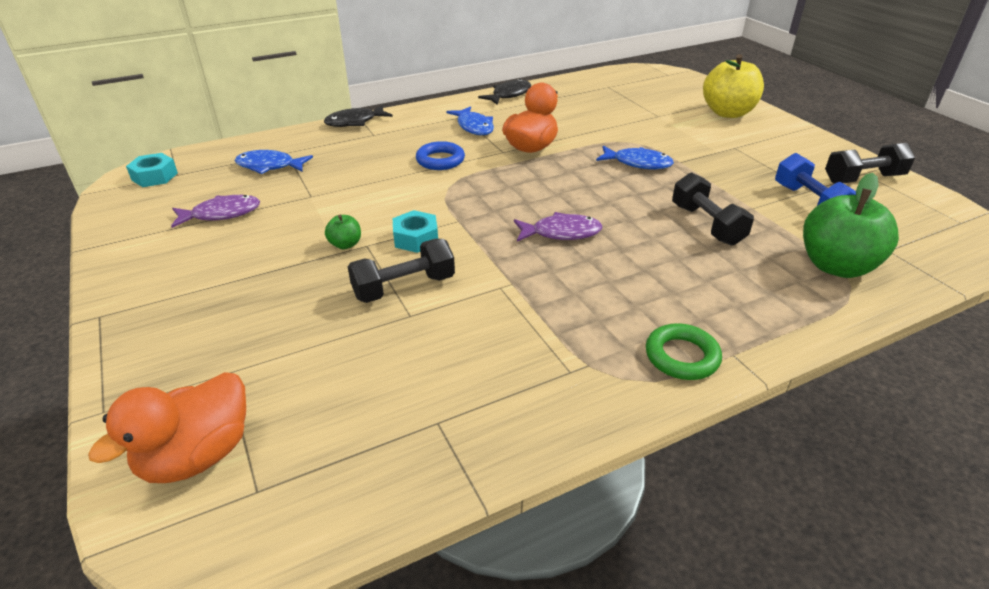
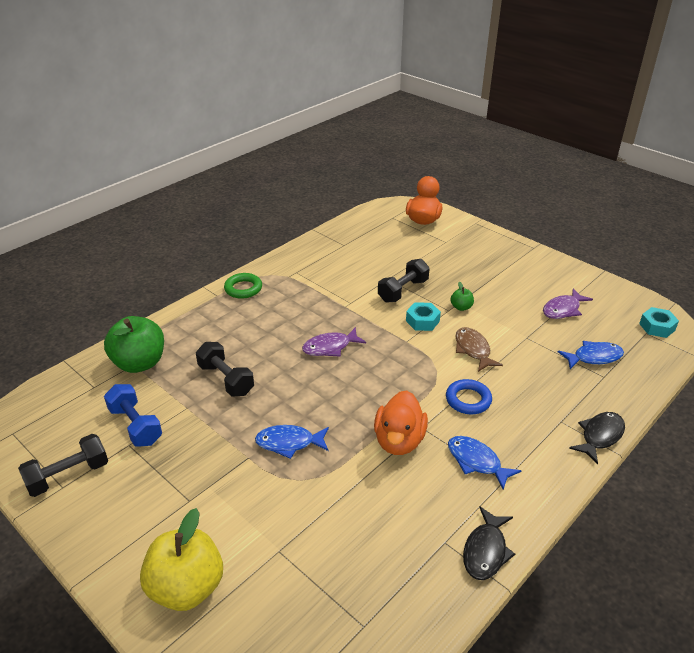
camera: 160 degrees right, 0 degrees up
(387, 196) = (473, 350): none -> brown fish

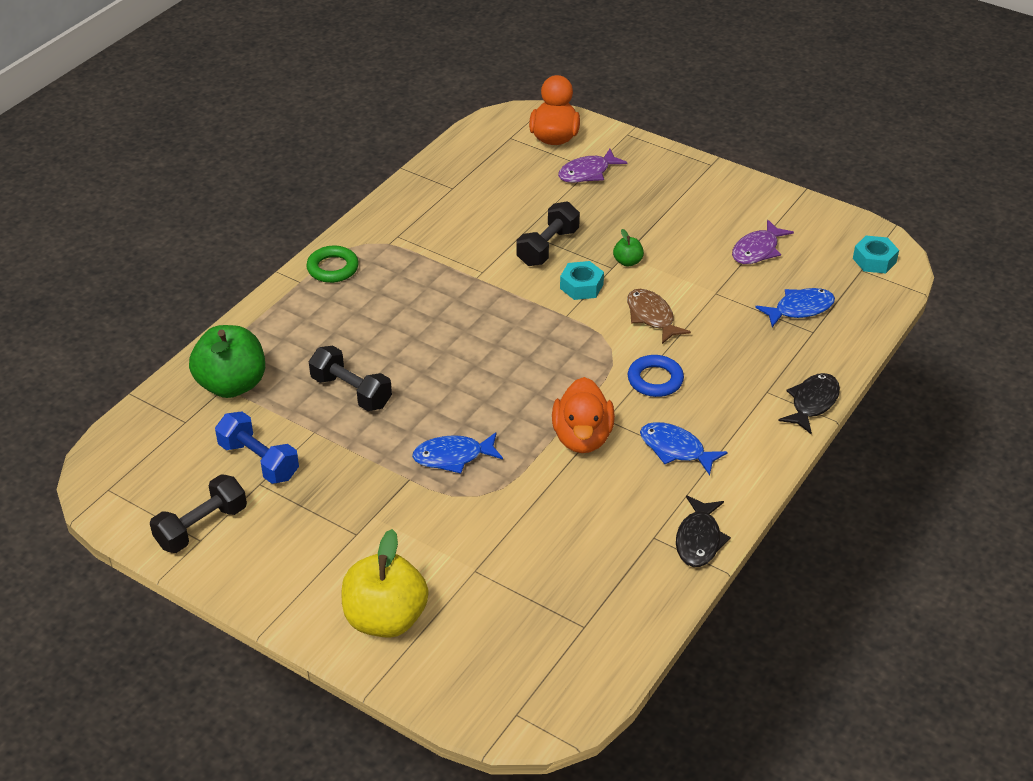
camera: 10 degrees left, 5 degrees up
(330, 347) = (471, 335): purple fish -> purple fish (587, 173)

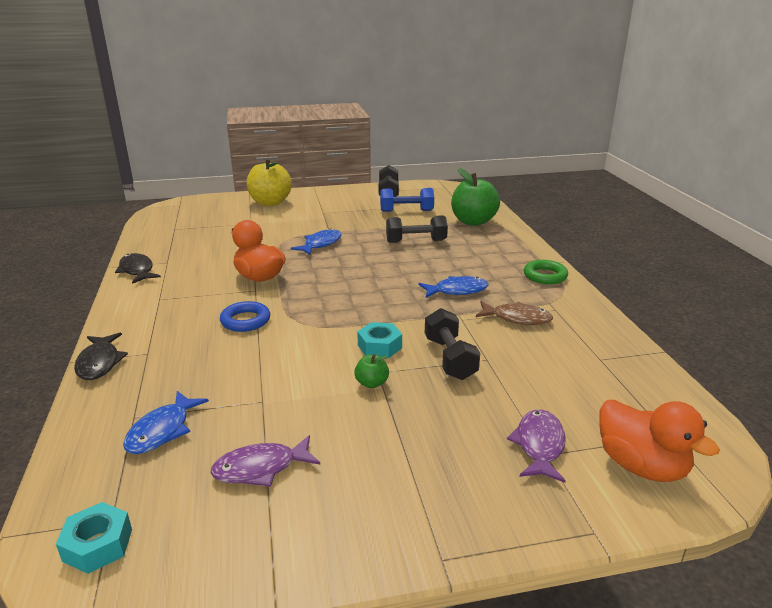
camera: 135 degrees right, 15 degrees down
(651, 317) = (296, 355): brown fish -> brown fish (517, 318)
(676, 449) = (190, 296): blue fish -> blue fish (457, 291)
(757, 250) = (261, 468): purple fish -> purple fish turned 105 degrees counterclockwise

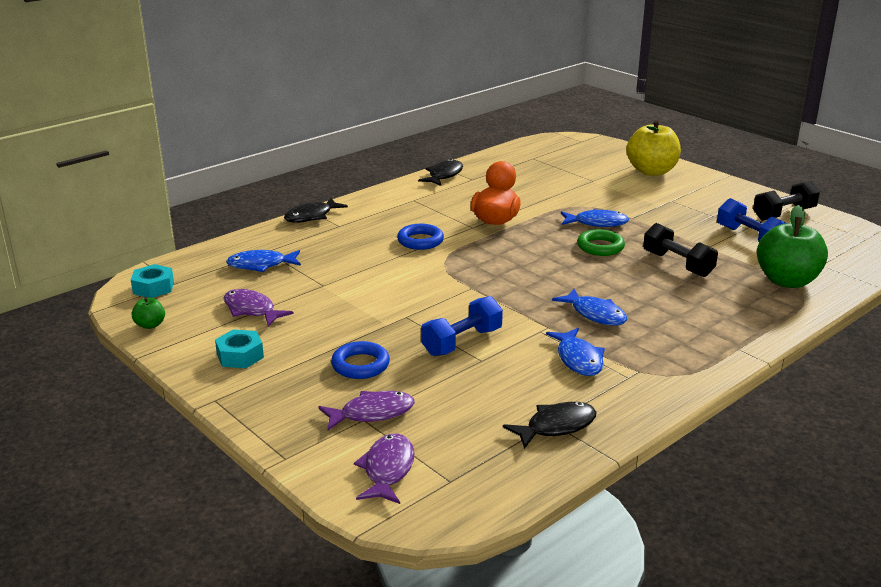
camera: 60 degrees right, 0 degrees up
(371, 383) = (387, 318): green apple -> green apple (150, 325)
(379, 346) = (445, 306): turquoise nut -> turquoise nut (240, 356)
(446, 426) = (360, 365): none -> blue ring
(449, 358) = (462, 342): black dumbbell -> blue dumbbell
(517, 318) = (578, 359): brown fish -> blue fish
(545, 276) = (703, 355): green ring -> green ring (600, 247)
(608, 359) = (556, 426): none -> black fish
(641, 466) = (387, 470): orange duck -> purple fish

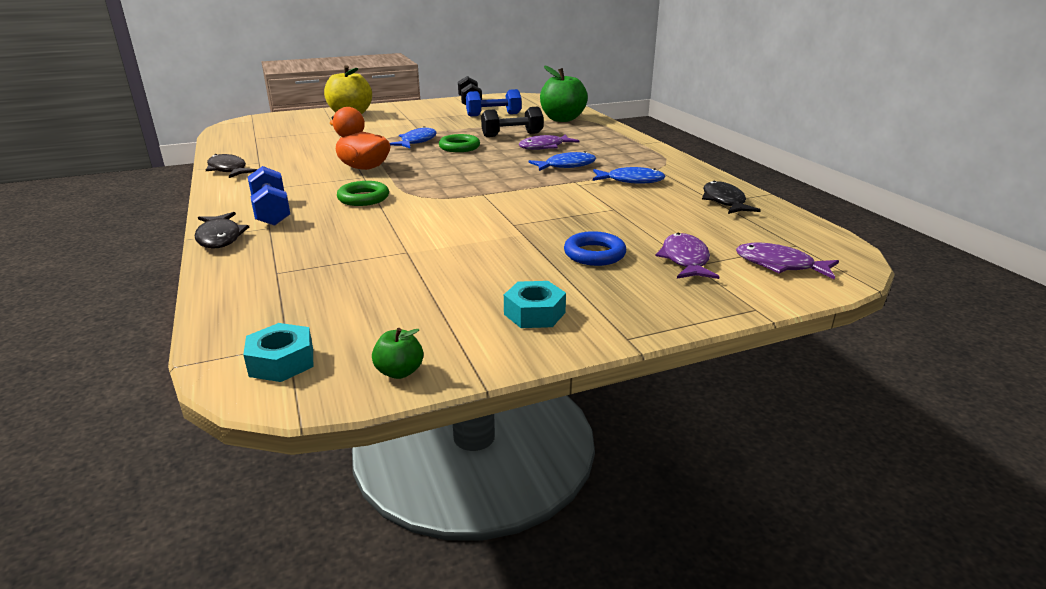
camera: 70 degrees left, 0 degrees up
(251, 310) = (426, 296): purple fish -> purple fish (544, 147)
(261, 265) = (312, 279): blue fish -> none
(420, 241) = (363, 198): blue ring -> green ring
(462, 342) = (579, 210): blue dumbbell -> blue dumbbell (271, 212)

